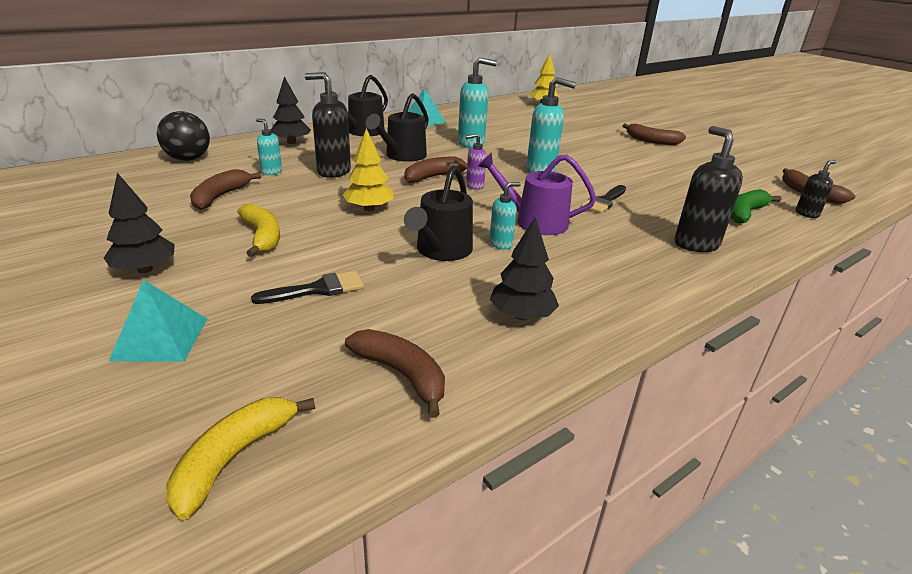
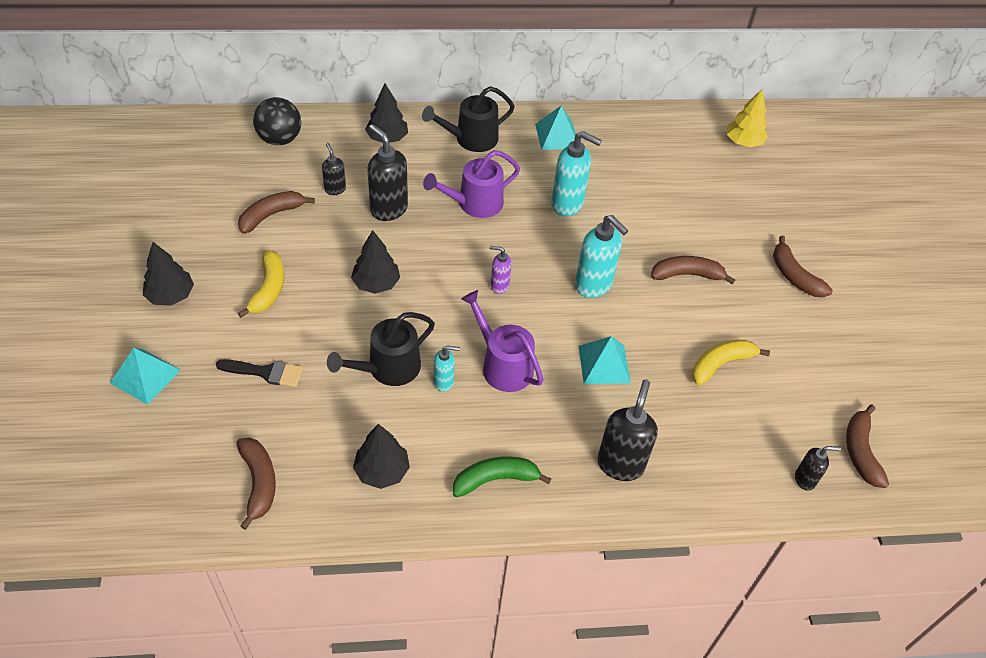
camera: 30 degrees right, 20 degrees up
(234, 458) = (133, 495): yellow banana -> yellow banana (721, 364)
(271, 172) = (335, 189): turquoise soap dispenser -> black soap dispenser
(369, 209) = (376, 283): yellow tree -> black tree
(402, 156) = (475, 203): black watering can -> purple watering can
(434, 177) = (474, 255): brown banana -> brown banana (687, 275)
(604, 201) = (604, 364): black brush -> turquoise pyramid
(745, 213) = (734, 447): green banana -> green banana (495, 479)

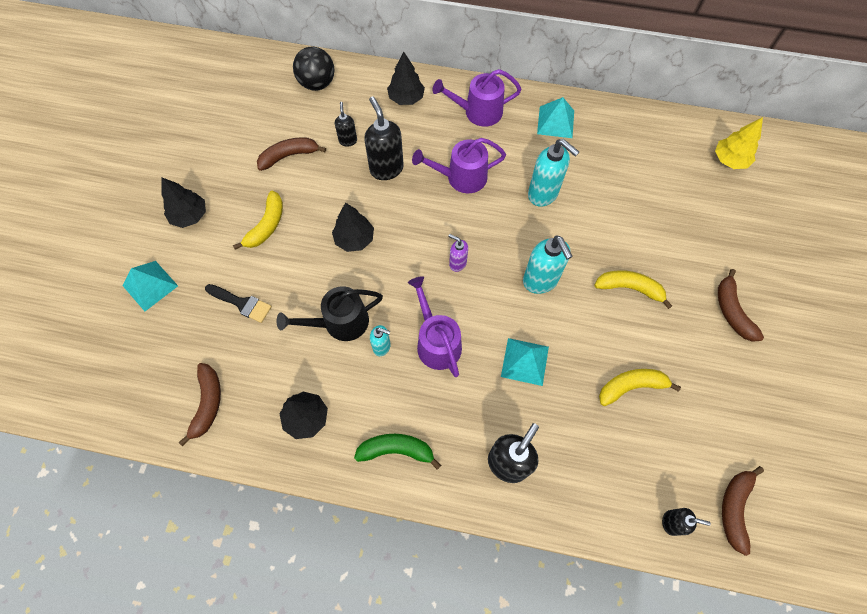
camera: 20 degrees right, 15 degrees up
(471, 139) = (478, 112): black watering can -> purple watering can
(687, 275) = (629, 288): brown banana -> yellow banana

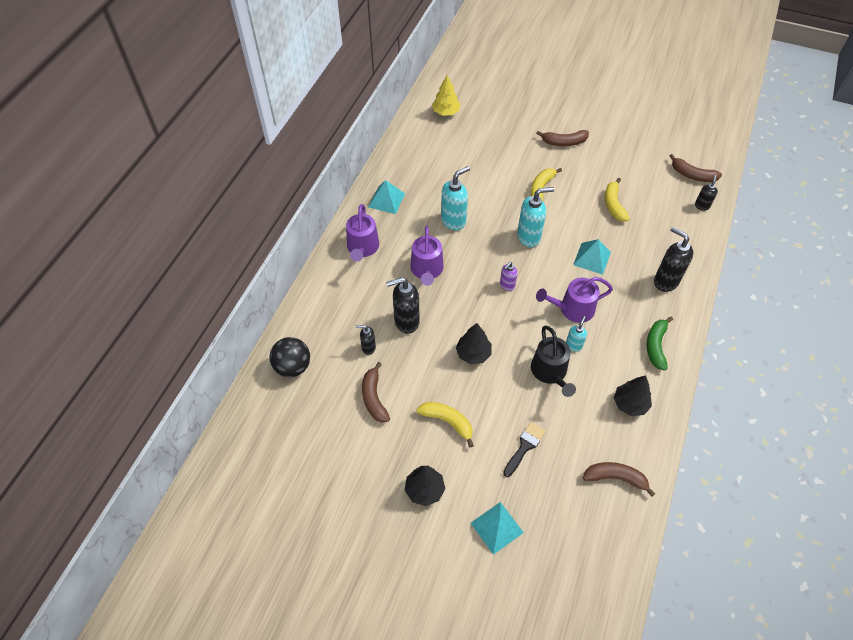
camera: 80 degrees left, 10 degrees down
(406, 98) = (332, 297): black tree -> none

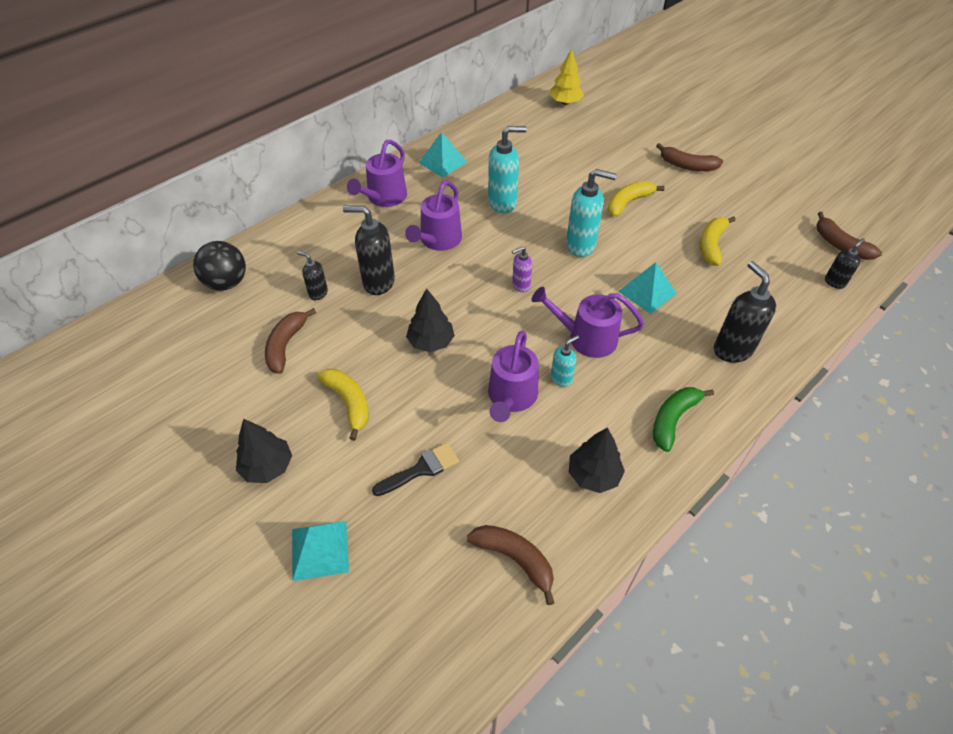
camera: 25 degrees right, 5 degrees down
(550, 372) = (511, 397): black watering can -> purple watering can

